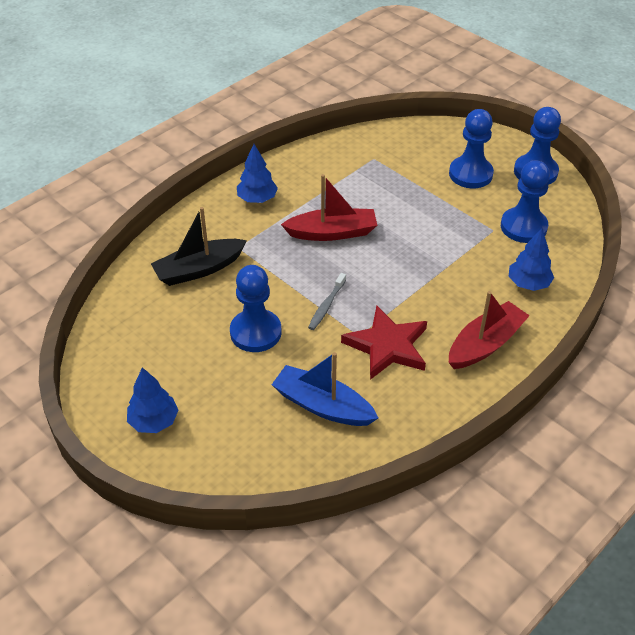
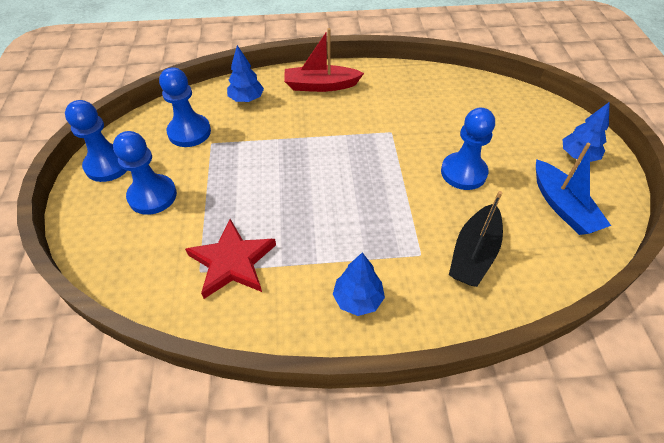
camera: 140 degrees left, 5 degrees up
(199, 269) = (474, 253): black boat -> black boat turned 105 degrees clockwise
(322, 406) = (454, 108): blue boat -> blue boat (562, 206)
(326, 306) = (393, 161): grey toothbrush -> none
(332, 232) = (327, 216): red boat -> none
(387, 346) = (380, 115): red star -> red star (232, 262)

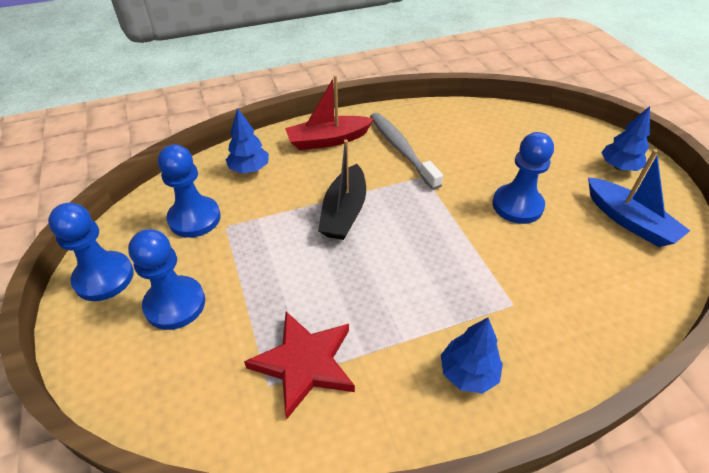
camera: 15 degrees left, 5 degrees down
(381, 105) = (401, 149): none -> grey toothbrush
(474, 253) = (567, 290): black boat -> black boat (344, 212)

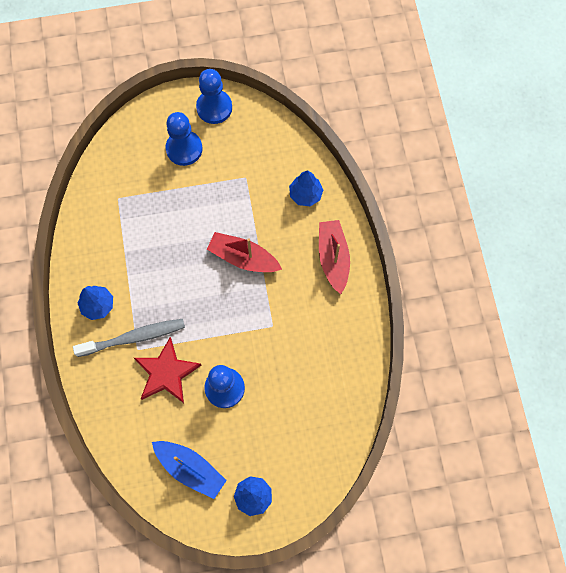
camera: 100 degrees right, 25 degrees up
(194, 218) = (257, 157): blue pawn -> none
(304, 363) = (126, 218): red star -> red star (166, 373)
(344, 212) = (243, 258): black boat -> red boat
(401, 149) = (310, 316): grey toothbrush -> grey toothbrush (133, 337)
(629, 221) = (190, 469): blue boat -> blue boat turned 120 degrees counterclockwise

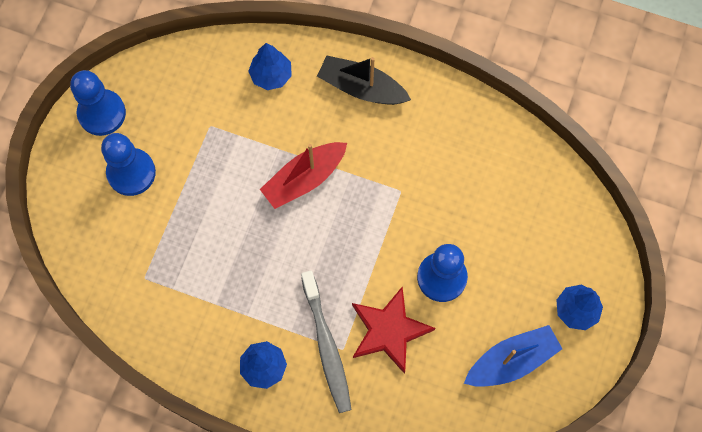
camera: 60 degrees left, 0 degrees up
(133, 337) = (326, 346): grey toothbrush -> grey toothbrush turned 150 degrees clockwise
(333, 258) = (361, 88): red boat -> black boat

